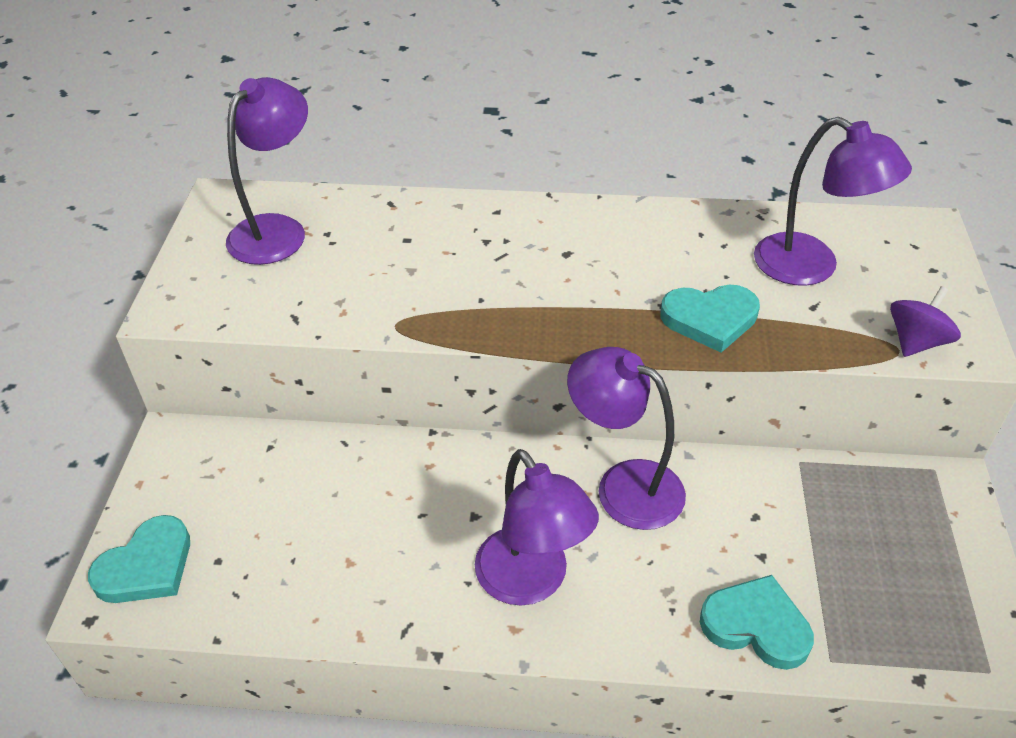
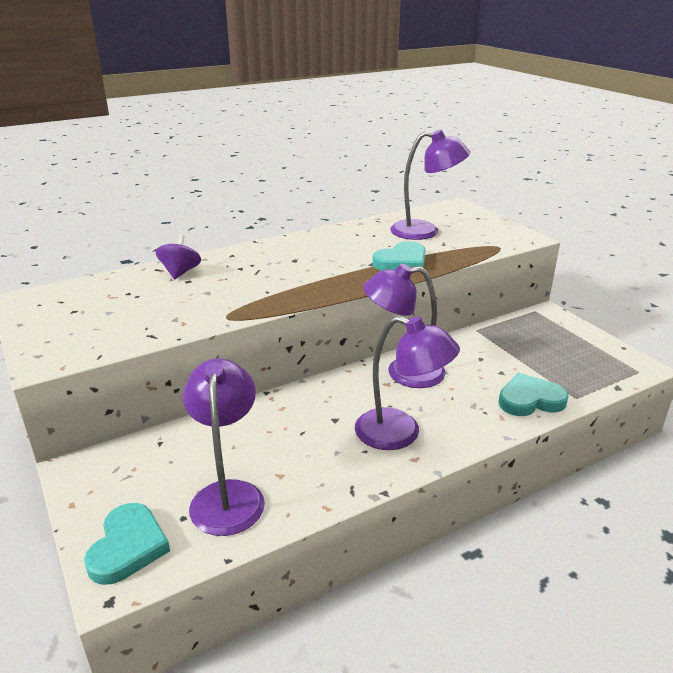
camera: 35 degrees left, 15 degrees down
(277, 230) = (88, 301): purple lamp -> purple lamp (228, 495)
(916, 342) = (502, 242): purple spinning top -> purple spinning top (180, 272)

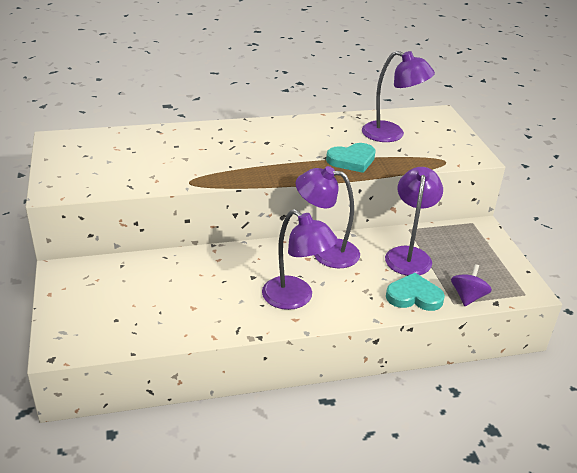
camera: 15 degrees right, 5 degrees up
(128, 547) = (74, 329): turquoise heart -> none
(180, 272) = (174, 137): purple spinning top -> purple spinning top (468, 297)
(228, 495) = (151, 312): purple lamp -> purple lamp (409, 255)

